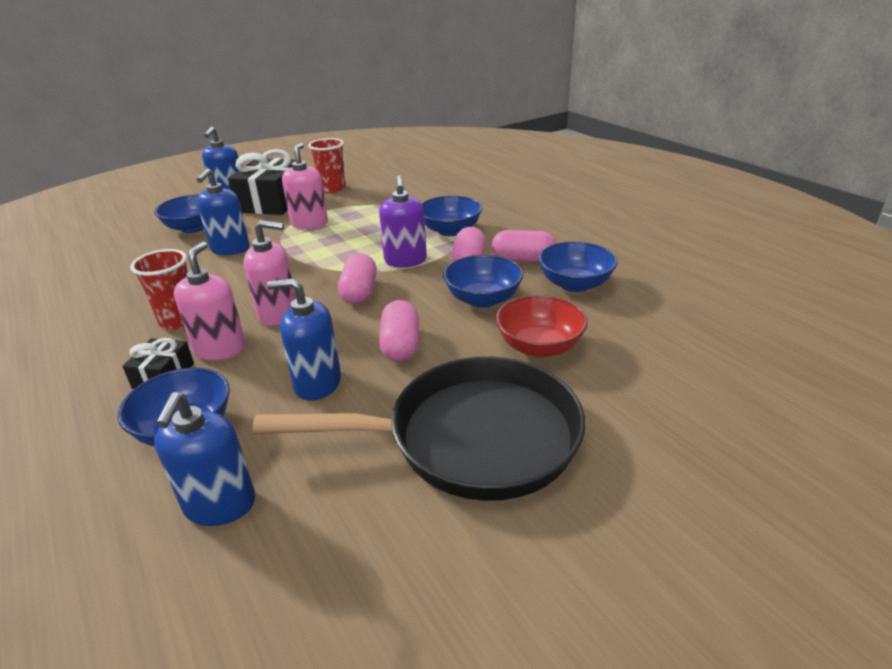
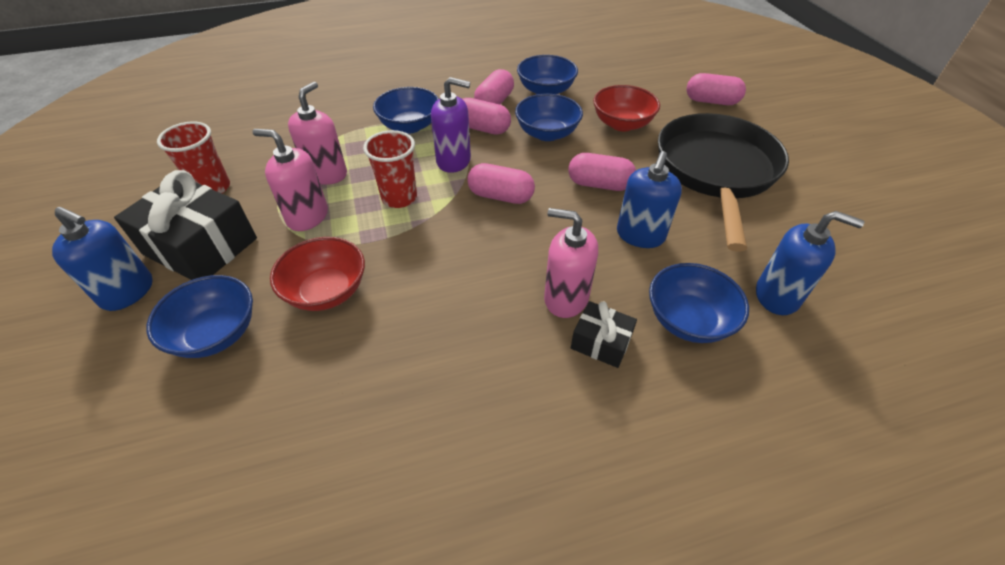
camera: 75 degrees left, 15 degrees up
(179, 320) = (492, 336): red cup -> red cup (399, 198)
(230, 249) = (326, 291): blue soap dispenser -> red bowl
(278, 314) = (515, 253): pink soap dispenser -> pink soap dispenser (327, 174)
(671, 424) = (711, 101): none -> pink capsule

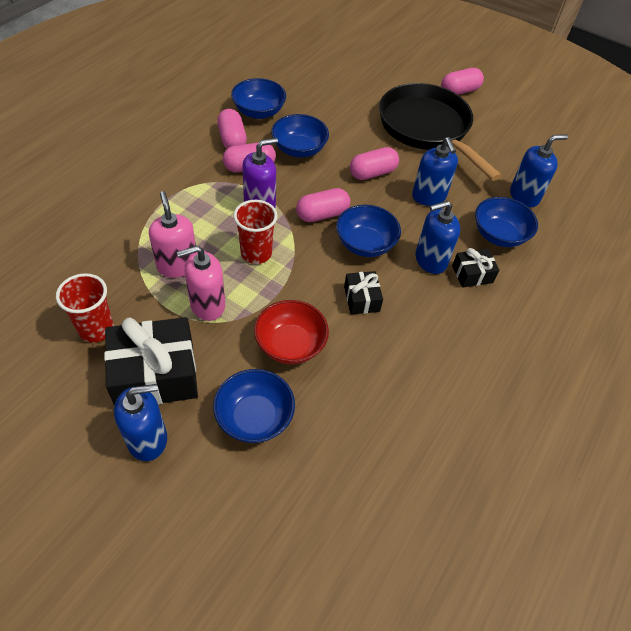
camera: 45 degrees left, 5 degrees up
(410, 126) = (191, 192): blue bowl -> blue bowl (365, 244)
(443, 292) = (361, 299): none -> black gift
(566, 298) = (430, 260): pink soap dispenser -> blue soap dispenser
(622, 124) = (339, 118): red bowl -> none
(711, 101) = (376, 73): pink capsule -> pink capsule (459, 91)

